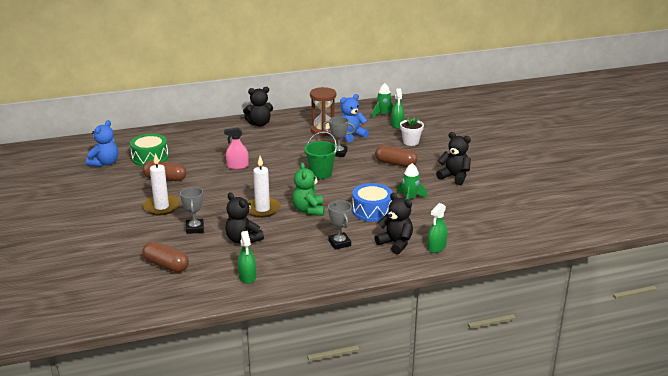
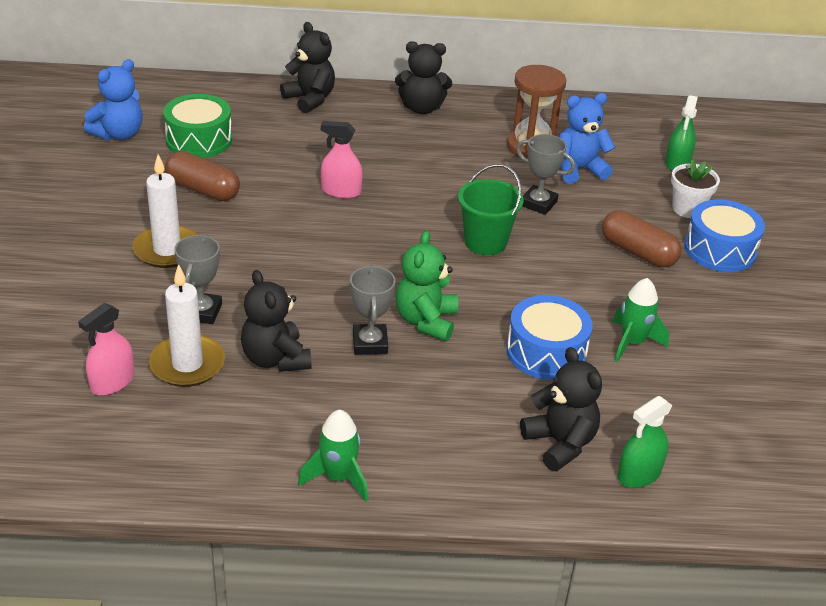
camera: 15 degrees right, 10 degrees up
(166, 265) = (112, 382): brown capsule -> pink spray bottle
(247, 276) = (243, 448): green spray bottle -> none
(262, 209) = (342, 298): white candle -> white candle (187, 364)
(339, 243) = (451, 414): grey trophy -> grey trophy (370, 343)
(383, 114) = (660, 135): green rocket -> green rocket (338, 478)
(433, 155) = (720, 250): none -> blue drum
(454, 177) = (742, 310): black teddy bear -> black teddy bear (310, 99)

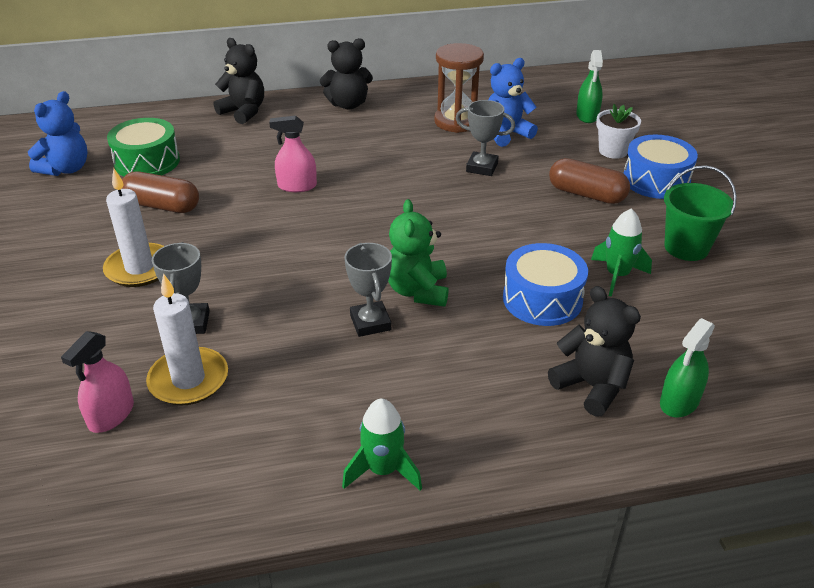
camera: 10 degrees left, 0 degrees up
(275, 359) = (279, 356): black teddy bear -> none
(485, 242) = (447, 209): green bucket -> green bucket (686, 247)

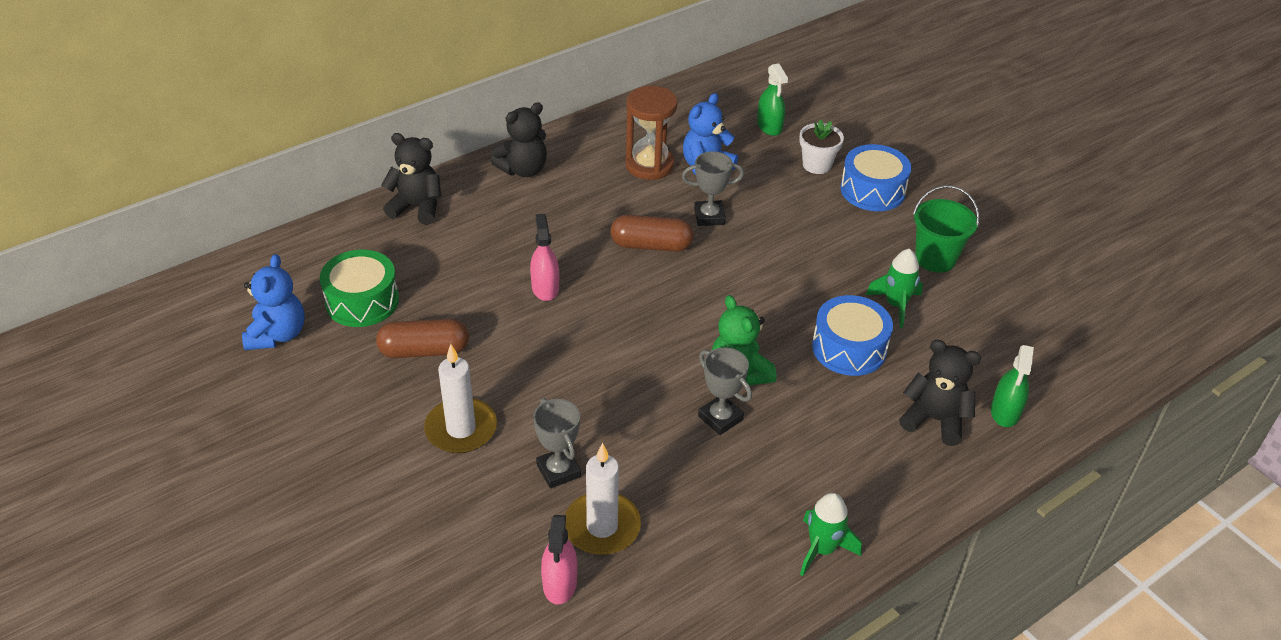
camera: 25 degrees left, 5 degrees up
(297, 186) = (545, 288): pink spray bottle -> pink spray bottle turned 105 degrees clockwise
(586, 194) = (822, 223): brown capsule -> brown capsule (651, 245)

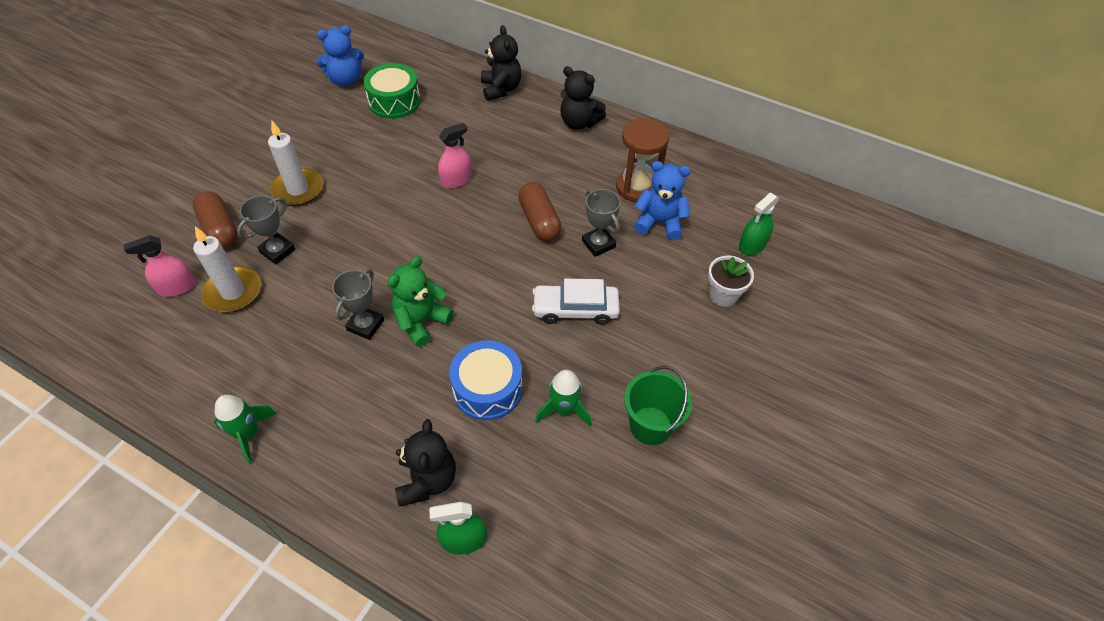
camera: 65 degrees right, 10 degrees up
(424, 351) = (362, 146): brown capsule -> brown capsule (220, 229)
(783, 259) = (575, 309): none -> white car
(872, 190) = (717, 347): blue drum -> none

